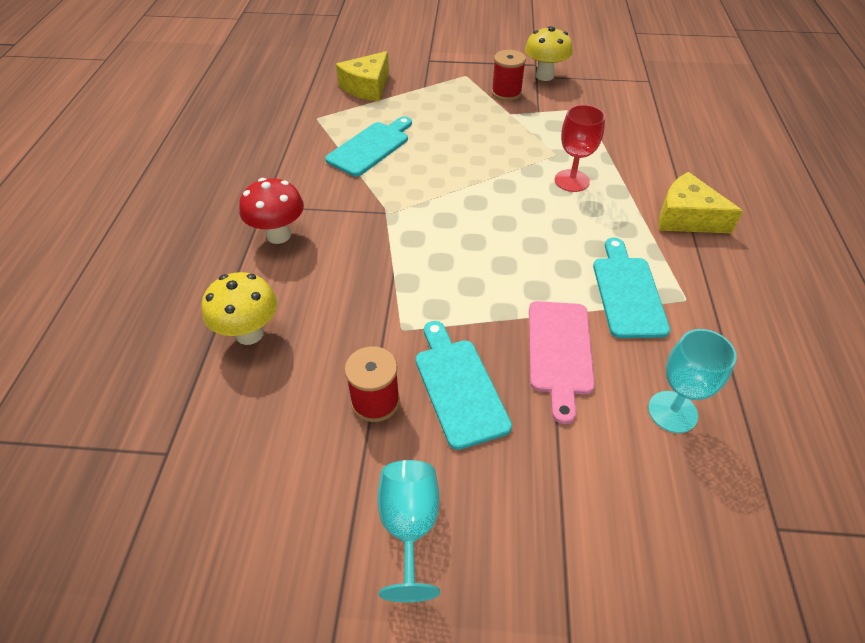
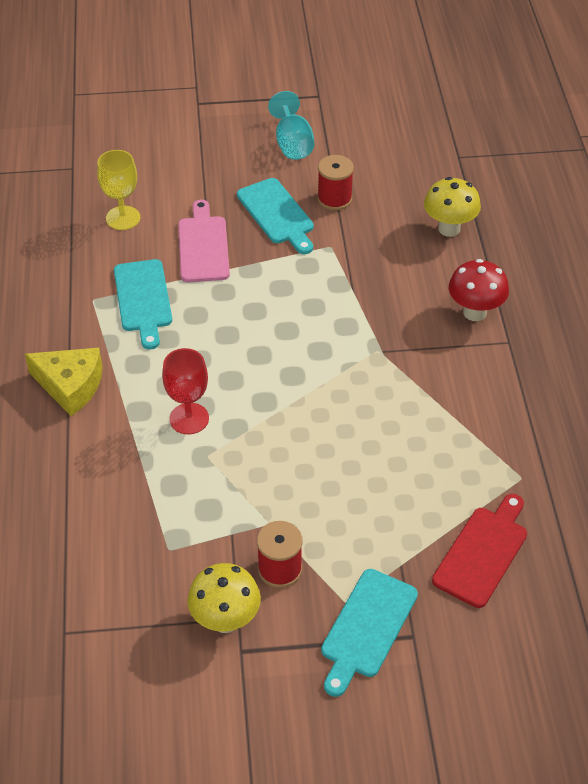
camera: 170 degrees right, 0 degrees up
(367, 87) = (482, 552): yellow cheese -> red cutting board
(370, 147) = (432, 437): turquoise cutting board -> turquoise cutting board (367, 628)
(672, 412) = (123, 218): turquoise goblet -> yellow goblet

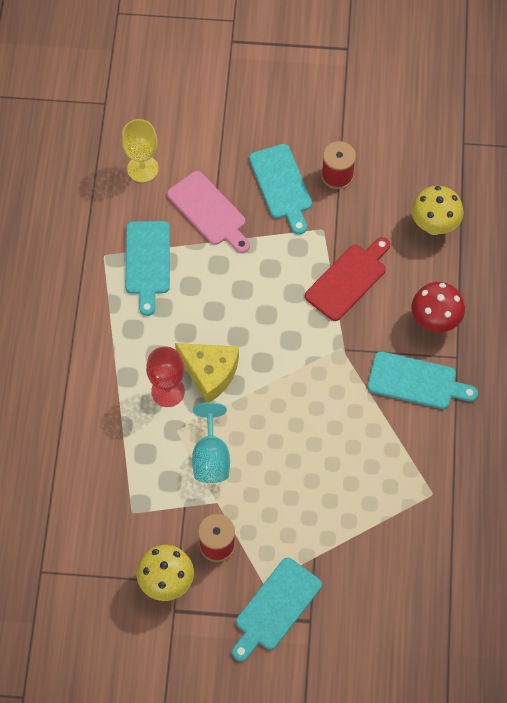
camera: 10 degrees right, 15 degrees up
(70, 386) = (73, 342): yellow cheese -> yellow cheese (210, 372)
(203, 246) = (209, 211): pink cutting board -> pink cutting board turned 135 degrees clockwise
(292, 144) = (311, 104): turquoise goblet -> turquoise goblet (211, 457)
(471, 370) = (416, 381): none -> turquoise cutting board
(482, 552) = (383, 557): red cutting board -> red cutting board (348, 279)

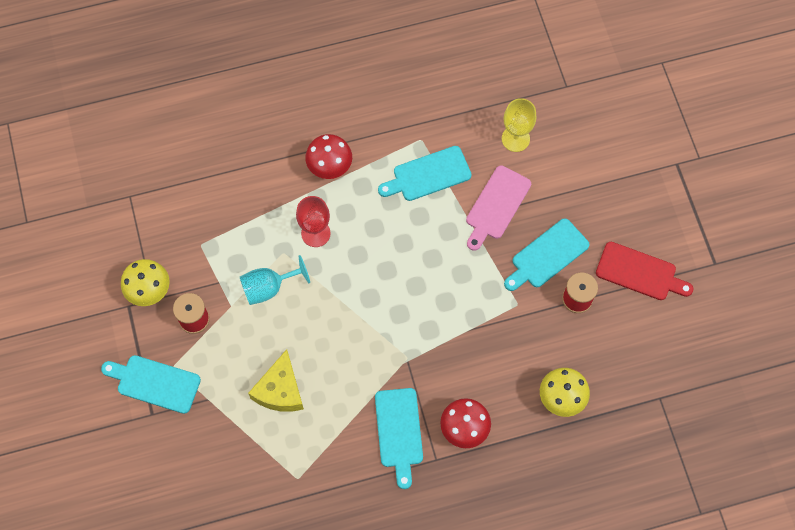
camera: 70 degrees right, 5 degrees up
(98, 353) = (330, 168): none -> red mushroom
(210, 372) = (344, 260): yellow cheese -> yellow cheese (280, 390)
(348, 279) = (476, 342): red cutting board -> red cutting board (639, 272)

